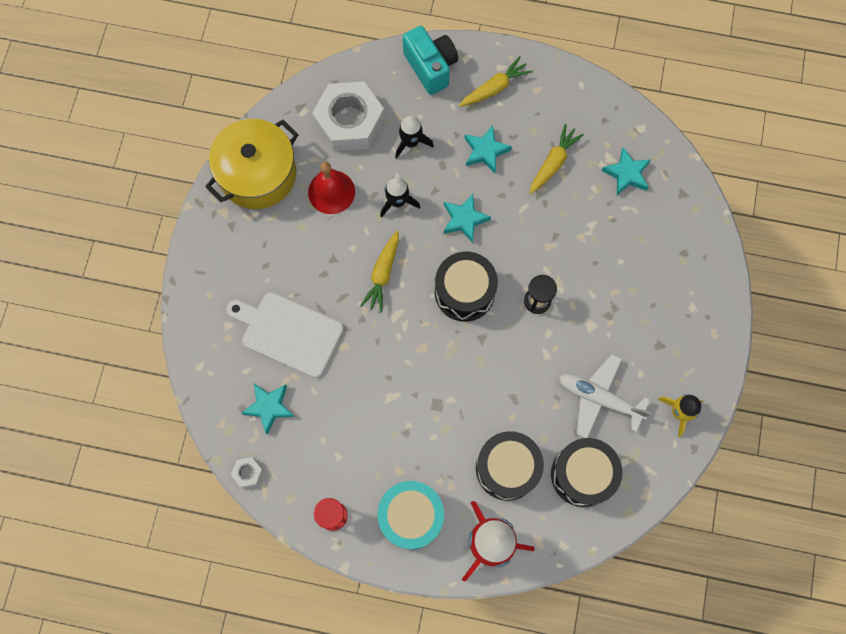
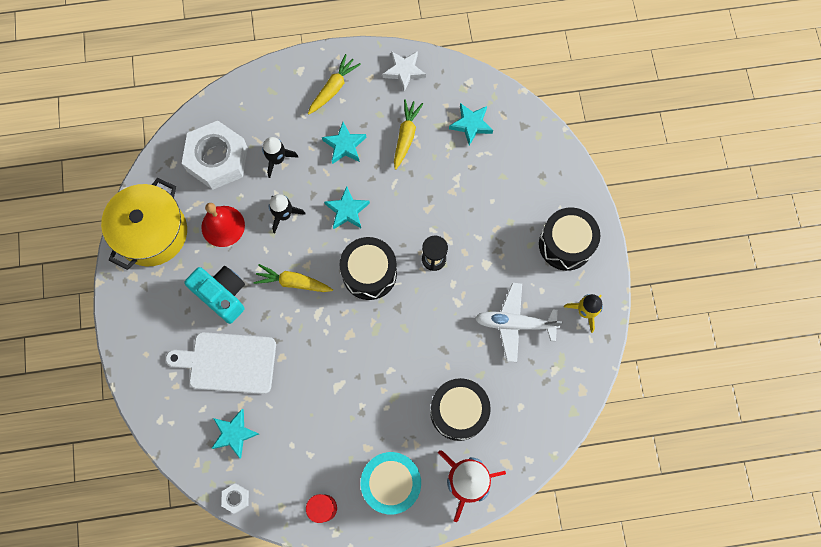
camera: 20 degrees left, 0 degrees up
(383, 274) = (293, 282): yellow carrot -> yellow carrot turned 105 degrees clockwise
(431, 67) = (272, 88): turquoise camera -> turquoise camera (222, 295)
(575, 94) = (404, 71): none -> white star
(582, 474) = (523, 394): black drum -> black drum (565, 244)

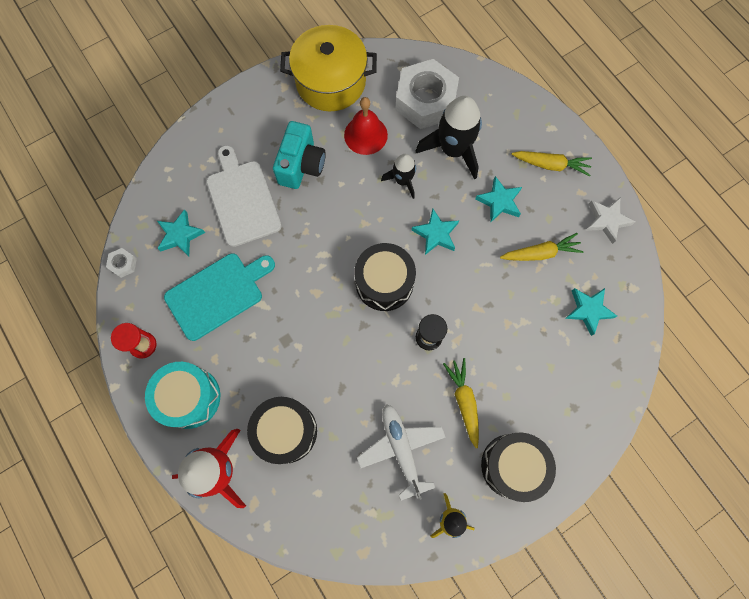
camera: 65 degrees right, 0 degrees up
(277, 159) = (453, 150): black rocket -> black rocket, size x1.76
(293, 282) = (342, 219): yellow carrot -> yellow carrot (464, 401)
(308, 421) = (217, 294): none -> turquoise cutting board

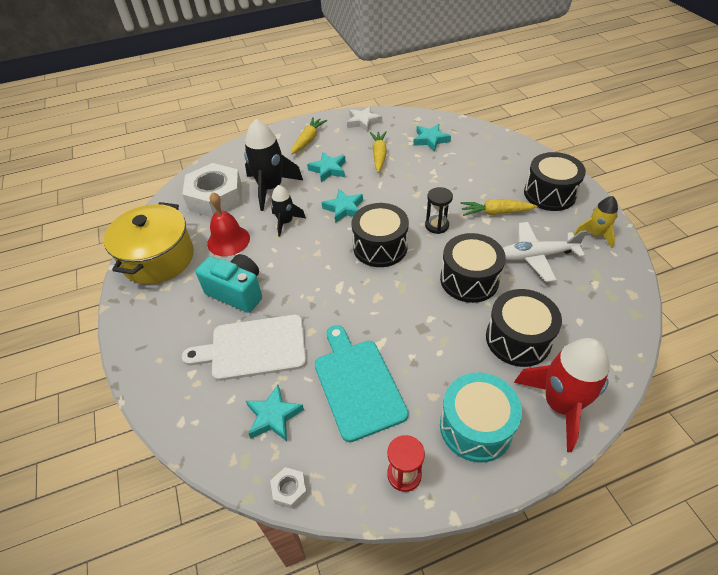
camera: 75 degrees left, 25 degrees down
(354, 379) = (469, 279): none -> black drum

